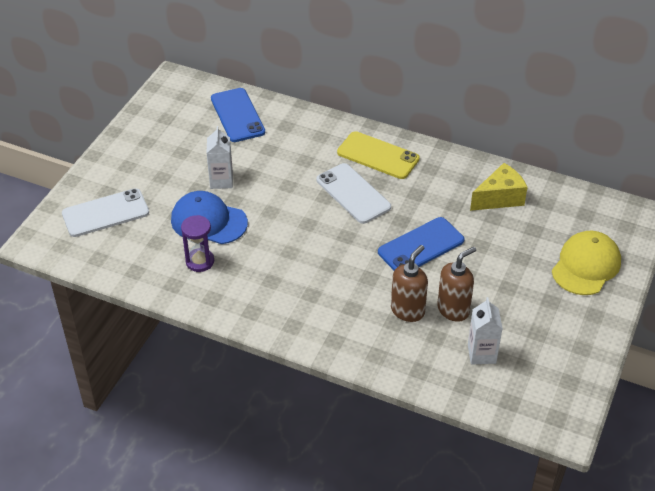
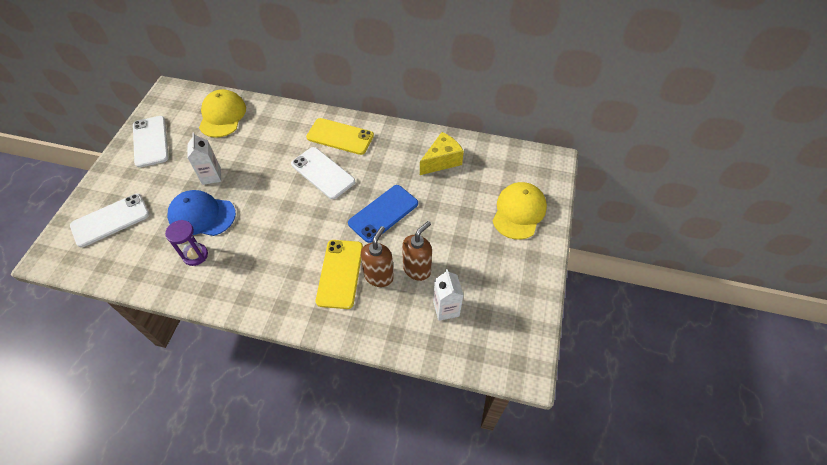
camera: 10 degrees left, 10 degrees up
(152, 134) = (151, 141): none -> white phone
(237, 115) = (222, 116): blue phone -> yellow cap
(363, 302) = (340, 273): none -> yellow phone

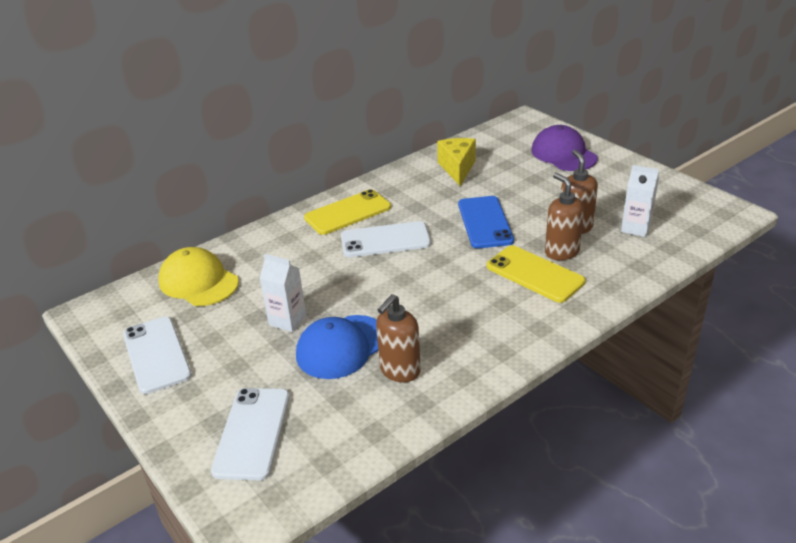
camera: 50 degrees left, 20 degrees down
(151, 141) = (157, 354): white phone -> white phone turned 45 degrees clockwise
(195, 255) = (399, 371): purple hourglass -> brown soap dispenser
(519, 212) = (563, 154): yellow cap -> purple cap

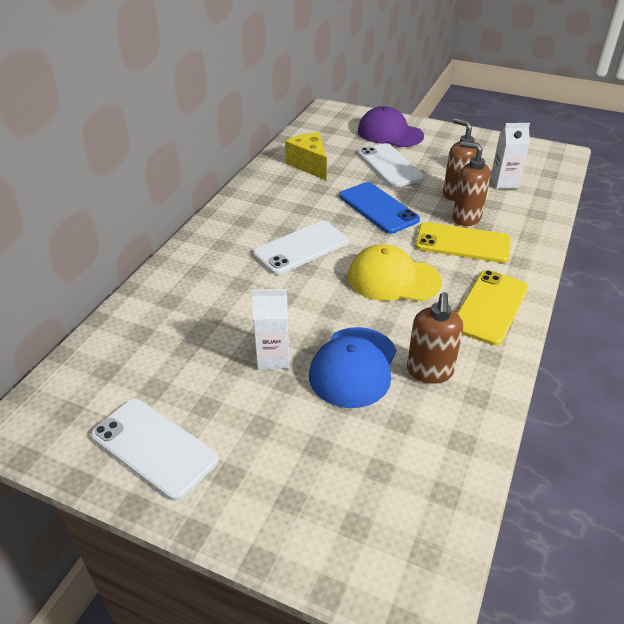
camera: 30 degrees left, 5 degrees up
(198, 281) = (135, 347): yellow cap -> yellow cap (393, 279)
(252, 433) = (343, 494): white phone -> white phone (390, 165)
(348, 213) = (239, 230): yellow phone -> yellow phone (490, 307)

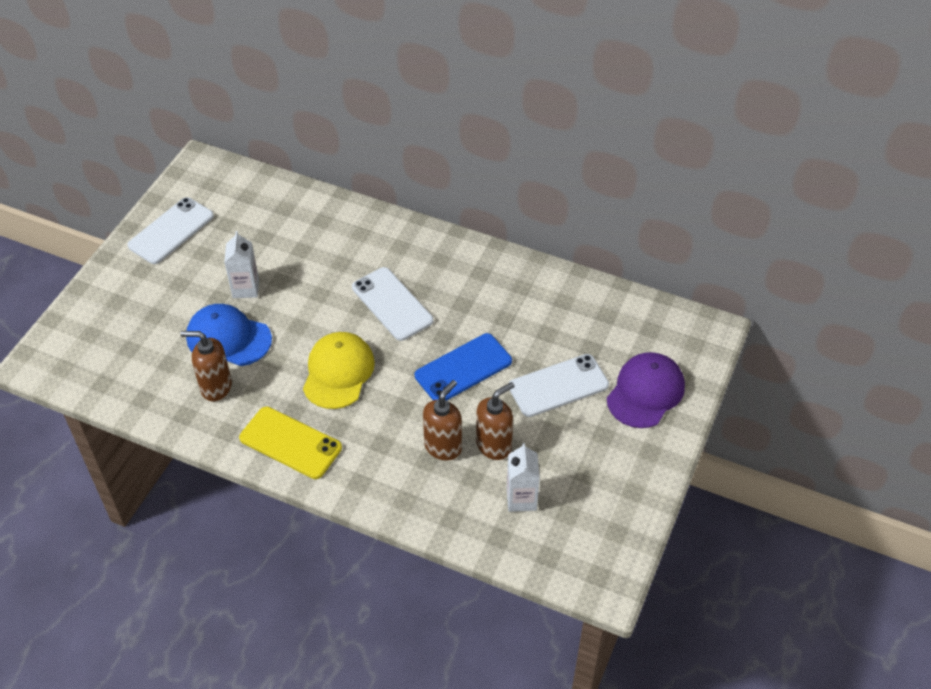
camera: 90 degrees right, 10 degrees up
(309, 165) = (555, 309): yellow cheese -> none
(462, 243) = (394, 436): yellow phone -> none

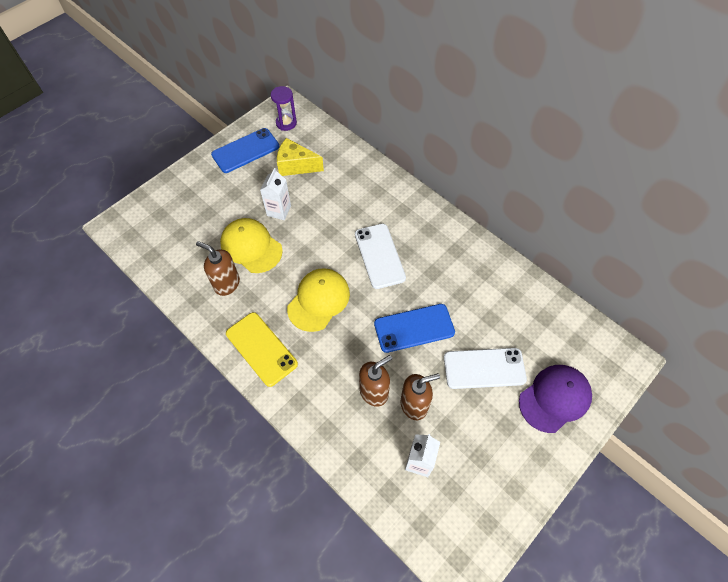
camera: 20 degrees right, 10 degrees up
(171, 231) = (245, 151): white phone -> blue phone
(210, 185) = (286, 123): none -> purple hourglass
(228, 338) = (251, 247): blue cap -> yellow cap
(245, 232) = (296, 166): none -> yellow cheese

